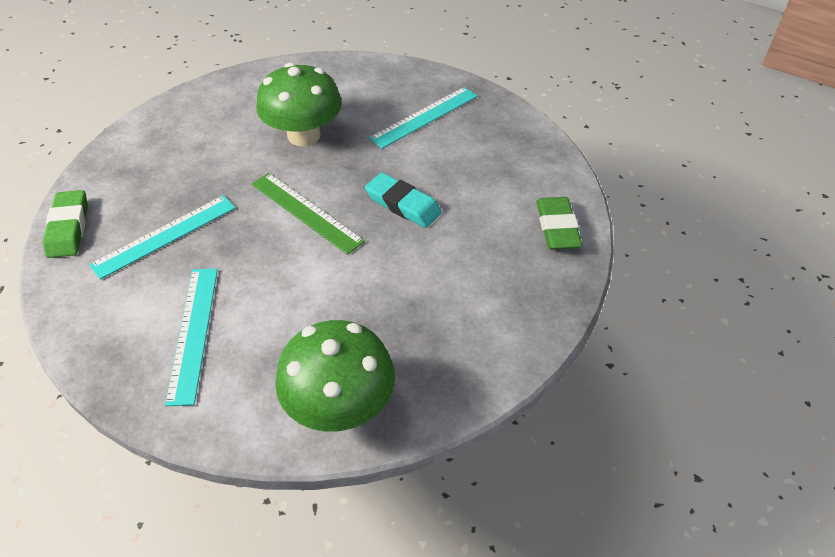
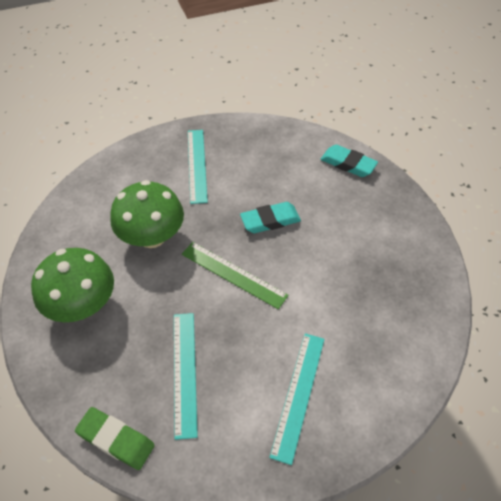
camera: 55 degrees left, 5 degrees up
(193, 332) = (298, 394): turquoise ruler -> turquoise ruler turned 75 degrees clockwise
(306, 212) = (233, 274): green ruler -> green ruler turned 45 degrees clockwise
(340, 406) = (414, 339): green mushroom -> green mushroom (82, 304)
(557, 227) = (348, 164): green eraser -> turquoise eraser

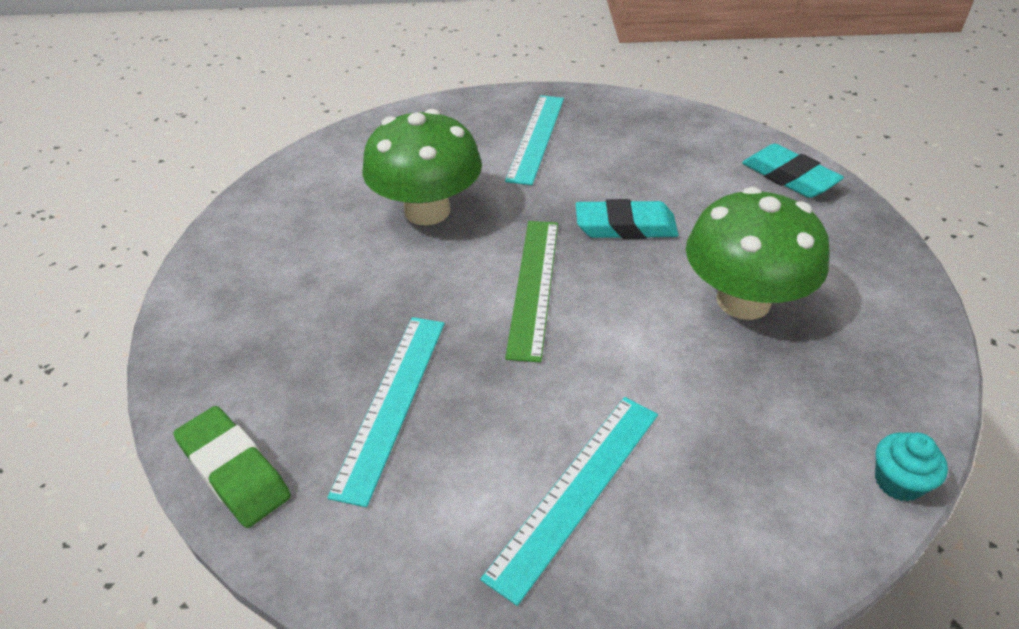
camera: 20 degrees right, 10 degrees down
(82, 304) = (282, 273): green mushroom -> green mushroom (743, 301)
(233, 274) = (533, 285): green ruler -> green ruler turned 45 degrees clockwise
(442, 343) = (898, 482): none -> turquoise cupcake

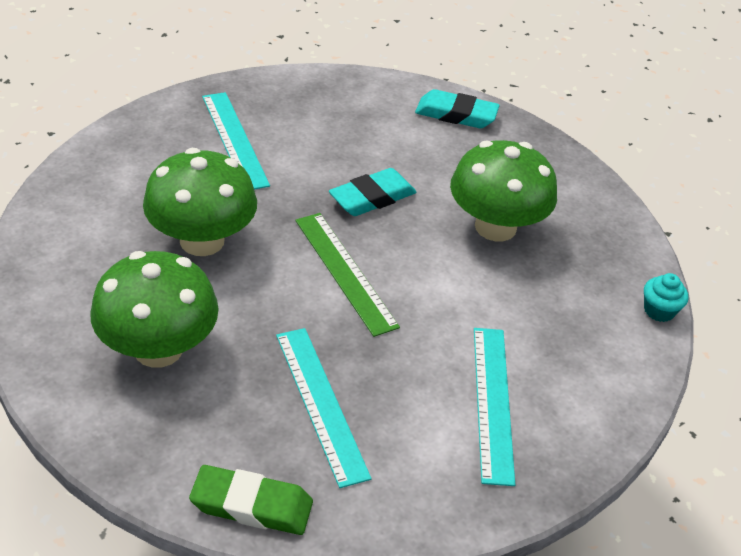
camera: 40 degrees left, 0 degrees up
(301, 287) = (158, 348): none -> green mushroom

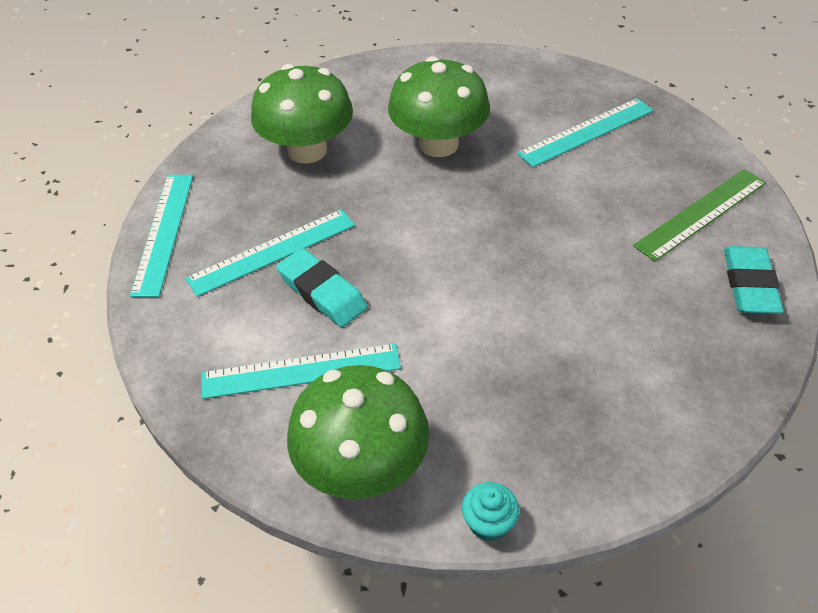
camera: 85 degrees right, 5 degrees up
(252, 505) = (164, 232): green eraser -> turquoise ruler
(344, 272) = (437, 238): green ruler -> green ruler (701, 213)
(372, 198) = (556, 239): turquoise eraser -> turquoise eraser (322, 292)
(495, 227) = (563, 345): green mushroom -> green mushroom (362, 467)

